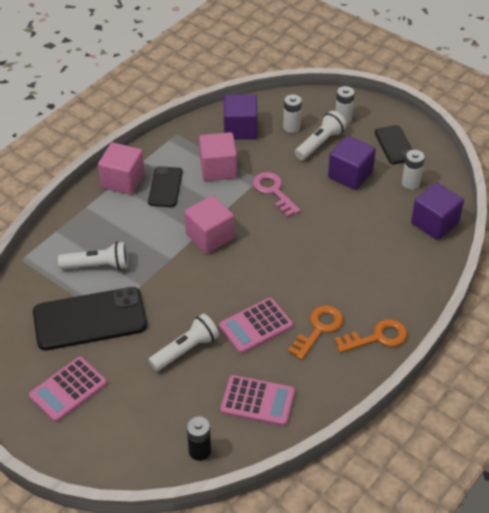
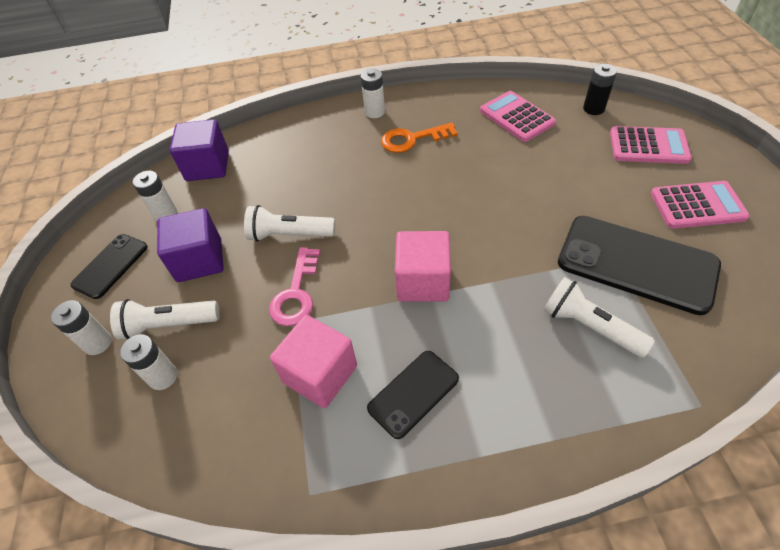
camera: 135 degrees left, 5 degrees up
(123, 181) = (464, 452): pink cube -> none
(186, 350) = (548, 181): white flashlight -> white flashlight (289, 234)
(240, 129) = (221, 426): purple cube -> none
(256, 326) = (464, 168): pink calculator -> pink calculator (648, 146)
(377, 337) = (375, 112): orange key -> white battery

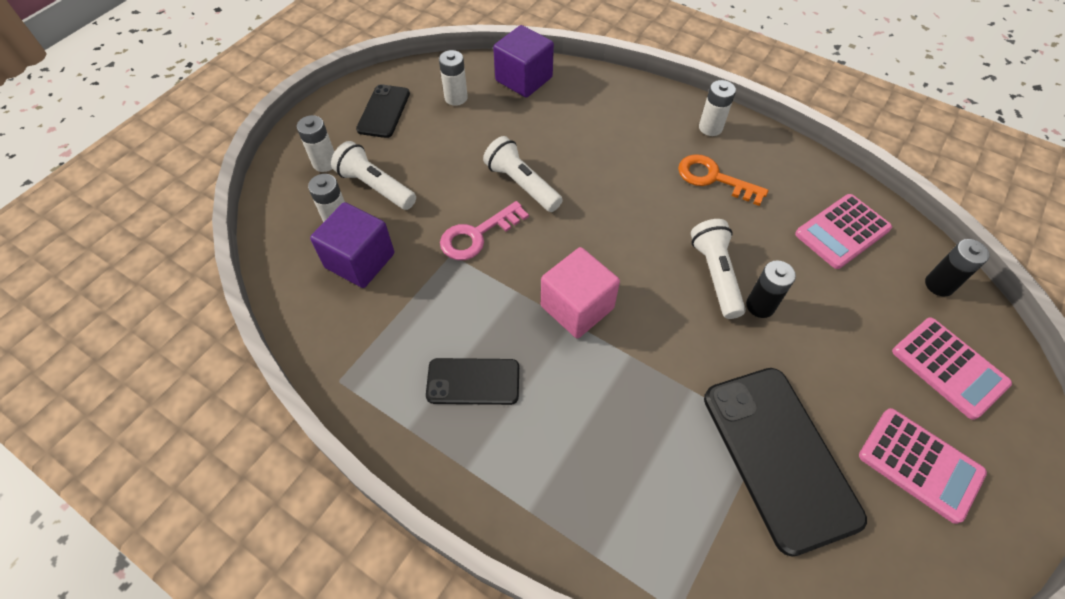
camera: 40 degrees right, 5 degrees up
(110, 266) = (384, 111): black phone -> black phone turned 60 degrees counterclockwise
(199, 260) = (441, 154): purple cube -> purple cube (360, 260)
(320, 374) = (429, 309): pink cube -> none
(516, 117) = (842, 232): pink calculator -> pink calculator turned 135 degrees counterclockwise
(525, 190) = (760, 306): none -> black battery
(589, 326) = (666, 464): white flashlight -> white flashlight (715, 275)

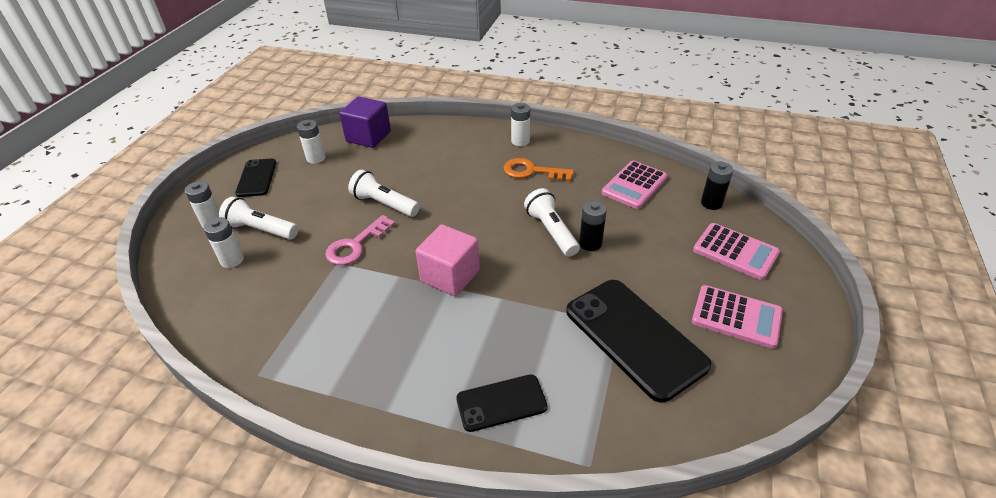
camera: 15 degrees left, 15 degrees down
(360, 260) = (258, 284): purple cube -> none
(473, 381) = (377, 346): black phone -> black phone (501, 403)

